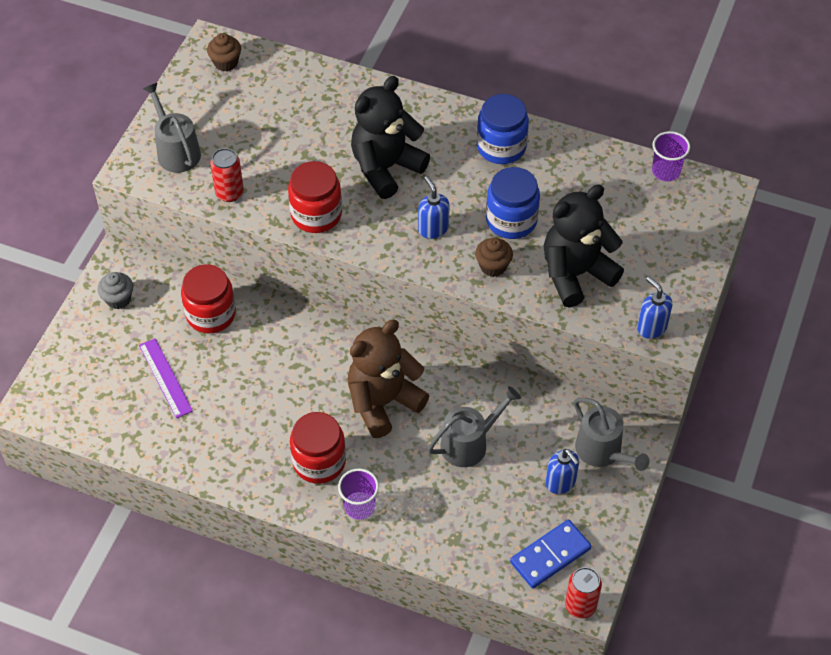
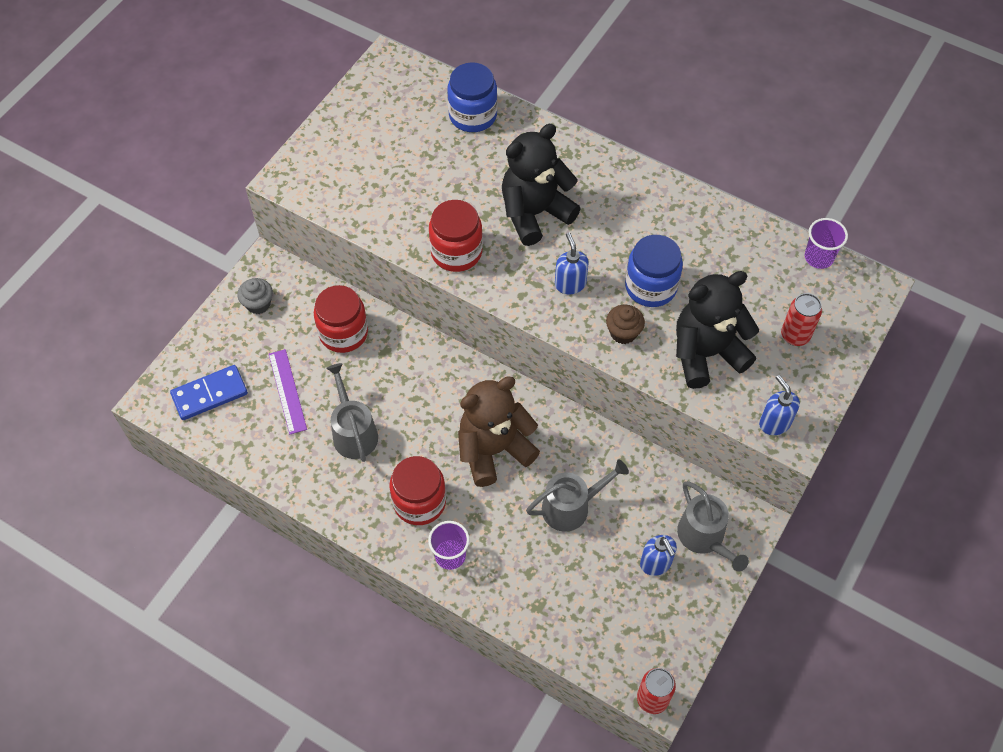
camera: 10 degrees right, 5 degrees up
(176, 151) = (332, 167): grey watering can -> grey watering can (353, 432)
(226, 62) = (398, 83): brown cupcake -> none
(229, 193) = (375, 217): red can -> red can (795, 335)
(501, 147) = (654, 208): blue jar -> blue jar (473, 115)
(550, 556) = (631, 640): blue domino -> blue domino (210, 394)

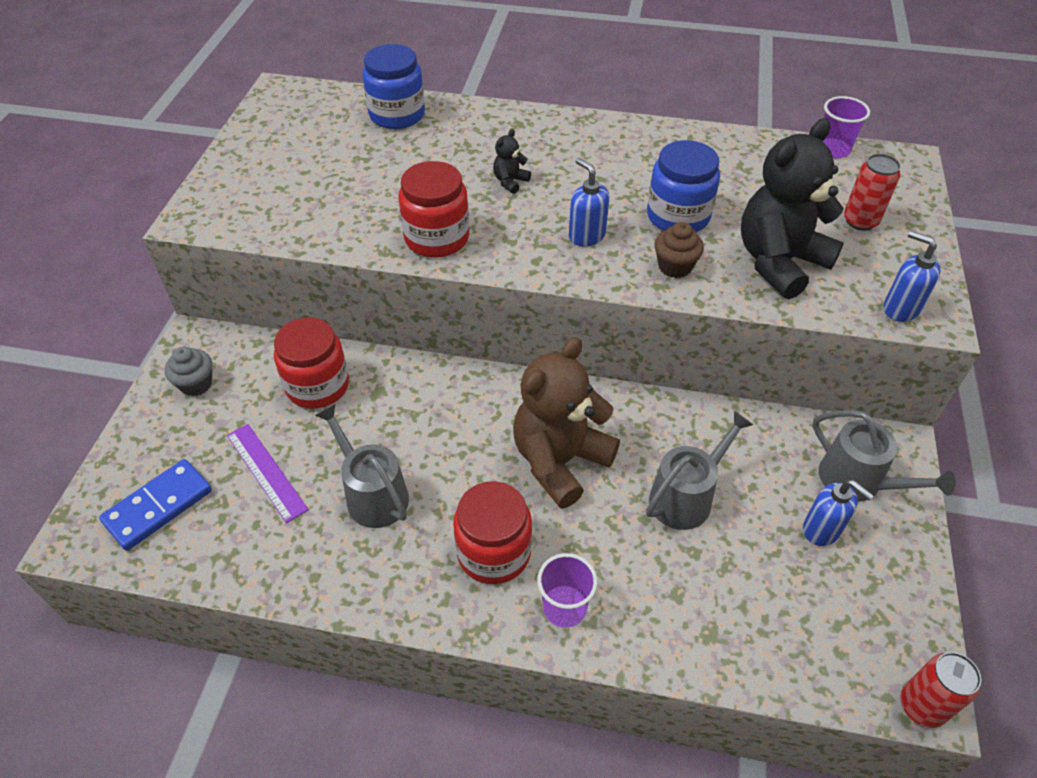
camera: 20 degrees left, 10 degrees down
(535, 213) = (510, 182): black teddy bear -> black teddy bear, size x0.40

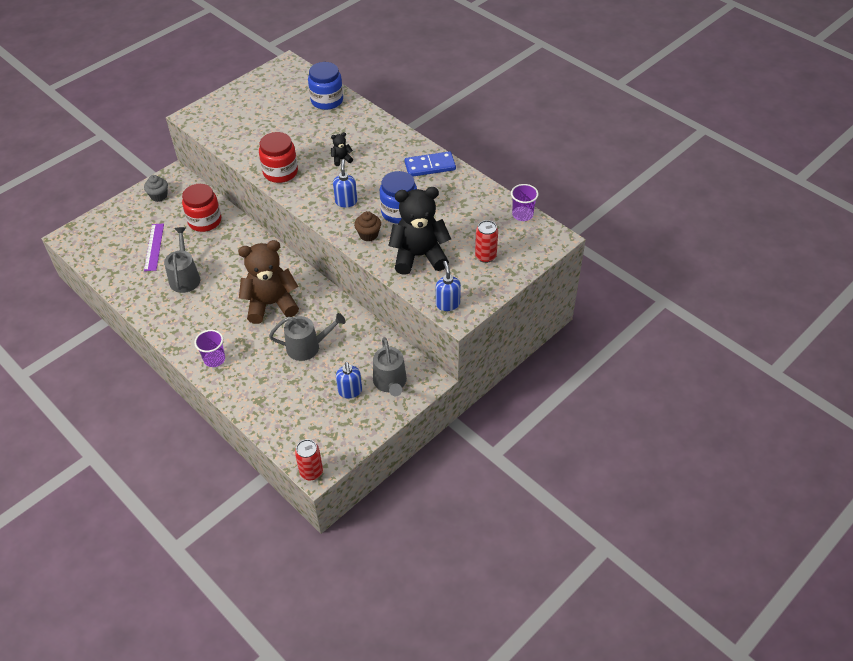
camera: 35 degrees right, 0 degrees up
(158, 506) = (105, 240): blue domino -> blue domino (430, 166)
(494, 552) = (208, 324): red jar -> none

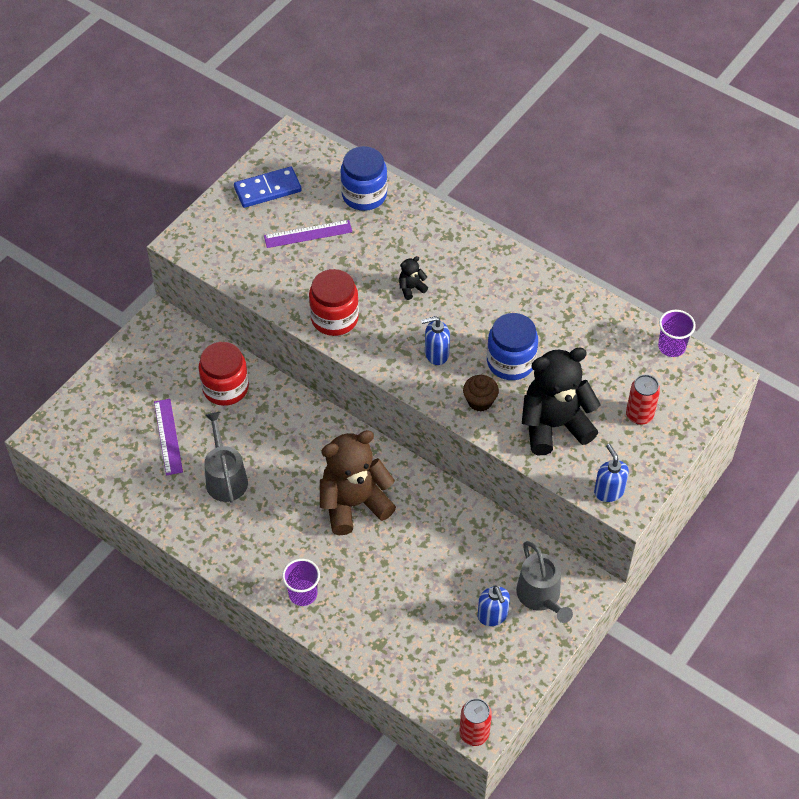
camera: 10 degrees left, 5 degrees up
(159, 196) = (149, 356): grey cupcake -> none
(279, 120) = (308, 234): none -> purple ruler
(307, 347) = (420, 560): grey watering can -> none
(346, 201) = (436, 354): blue soap dispenser -> blue soap dispenser turned 90 degrees counterclockwise
(430, 166) = (532, 286): blue domino -> blue domino (267, 189)

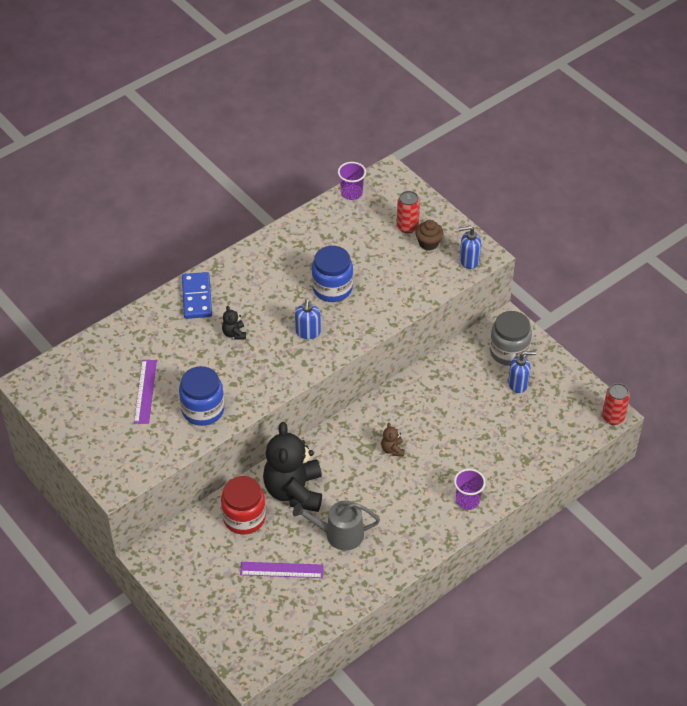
camera: 75 degrees left, 5 degrees down
(267, 189) = (80, 410): blue domino -> blue domino (197, 297)
(334, 318) = (246, 391): red jar -> none
(354, 503) = (392, 449): brown teddy bear -> brown teddy bear, size x0.40
(364, 195) = (118, 344): blue jar -> blue jar (203, 410)
(480, 401) = (363, 315): brown cupcake -> brown cupcake (428, 243)
(540, 596) = (509, 352): grey watering can -> grey jar
(554, 425) = (400, 277): black teddy bear -> black teddy bear (294, 491)

